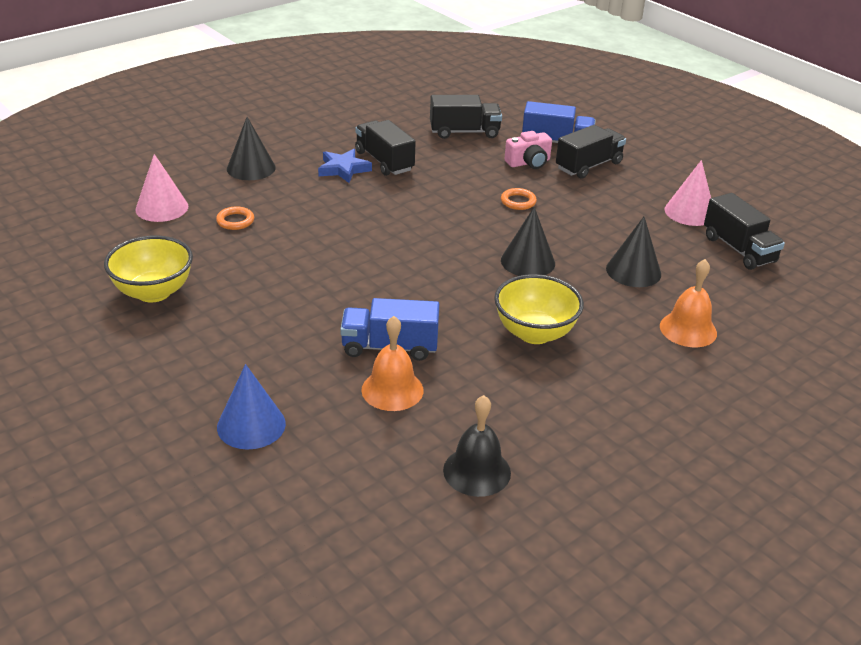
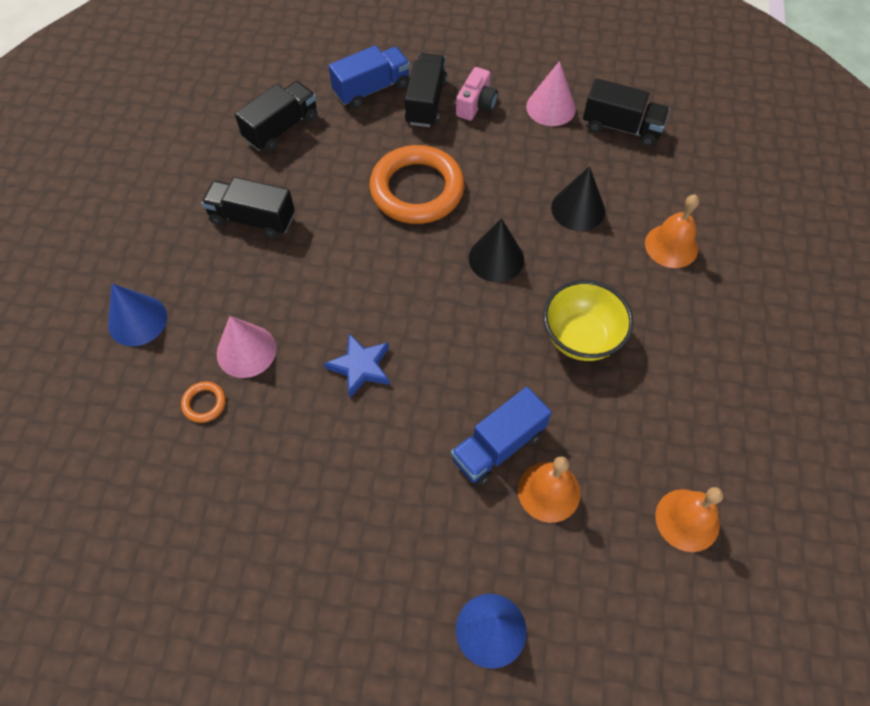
camera: 40 degrees left, 25 degrees up
(153, 292) = (235, 557): yellow bowl -> none
(162, 208) = (111, 443): pink cone -> pink cone (246, 351)
(251, 168) = (137, 320): black cone -> blue cone
(343, 169) = (227, 257): blue star -> blue star (360, 367)
(477, 471) = (687, 520): black bell -> orange bell
(518, 202) = (417, 189): orange ring -> orange ring, size x2.49
(529, 162) = (376, 132): pink camera -> pink camera (476, 105)

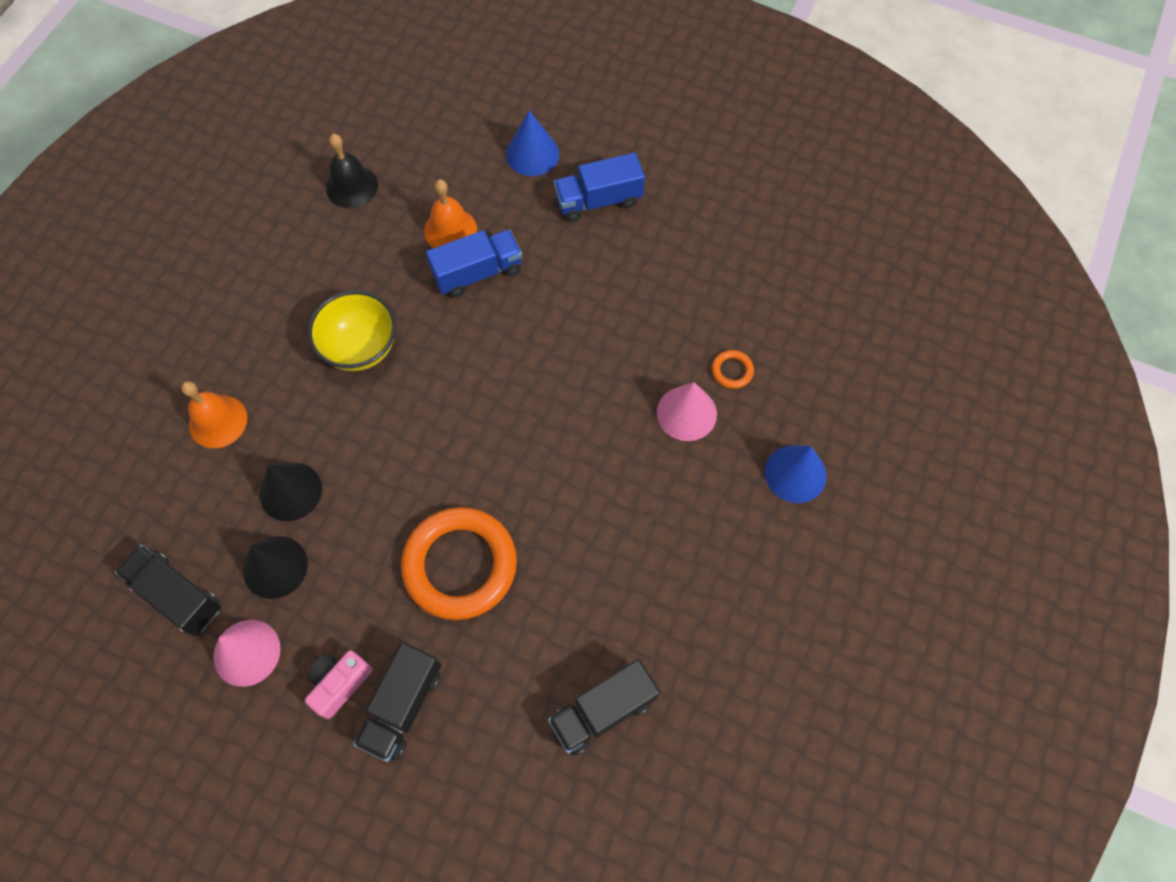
camera: 165 degrees left, 5 degrees up
(252, 219) = (660, 572): black truck -> none
(360, 367) = (579, 370): blue star -> none
(371, 89) = (467, 753): blue truck -> blue truck (598, 201)
(496, 258) = (406, 452): black cone -> black cone (275, 567)
(687, 520) = (352, 186): orange bell -> black bell

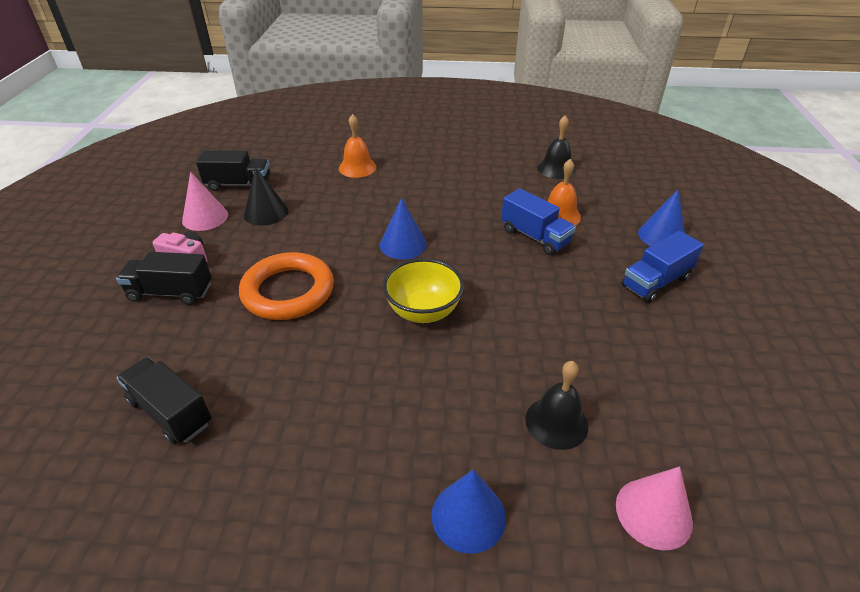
camera: 70 degrees right, 25 degrees down
(177, 595) = (239, 184): black truck -> black truck turned 75 degrees clockwise
(290, 491) = (321, 204): black cone -> none
(361, 348) = (438, 203): yellow bowl -> yellow bowl (423, 311)
(428, 416) = (403, 244): none -> blue cone
(598, 201) = (656, 282): blue truck -> blue truck turned 90 degrees counterclockwise
(686, 413) = (488, 397): pink cone -> pink cone (653, 513)
(732, 371) = (556, 422): orange ring -> black bell

